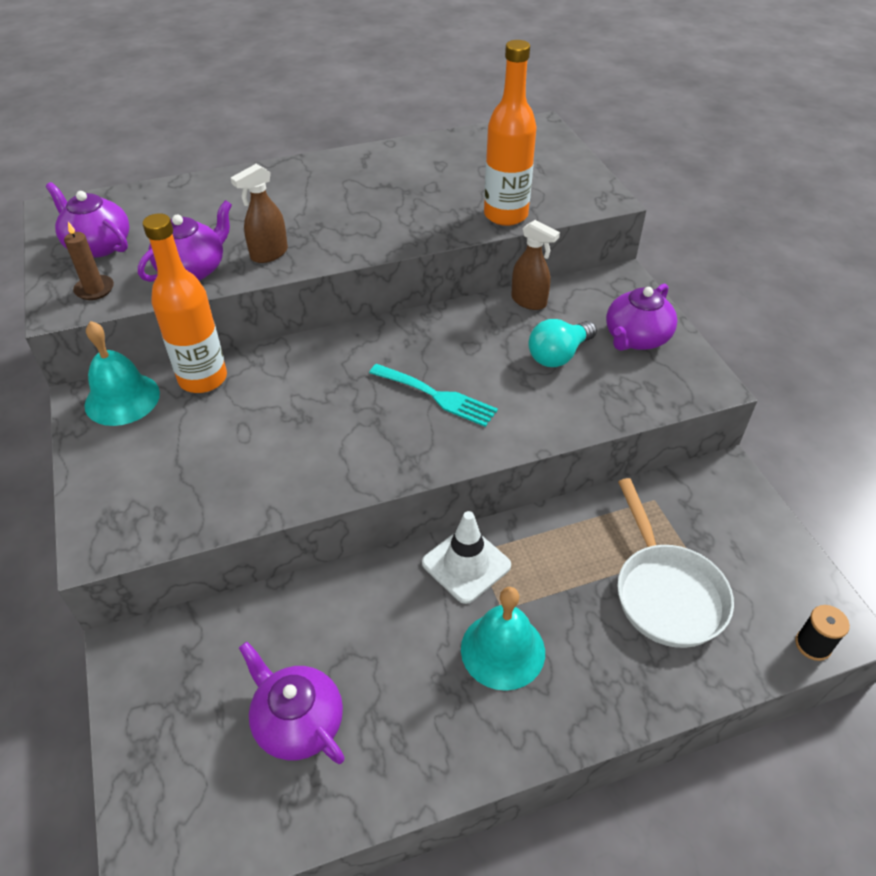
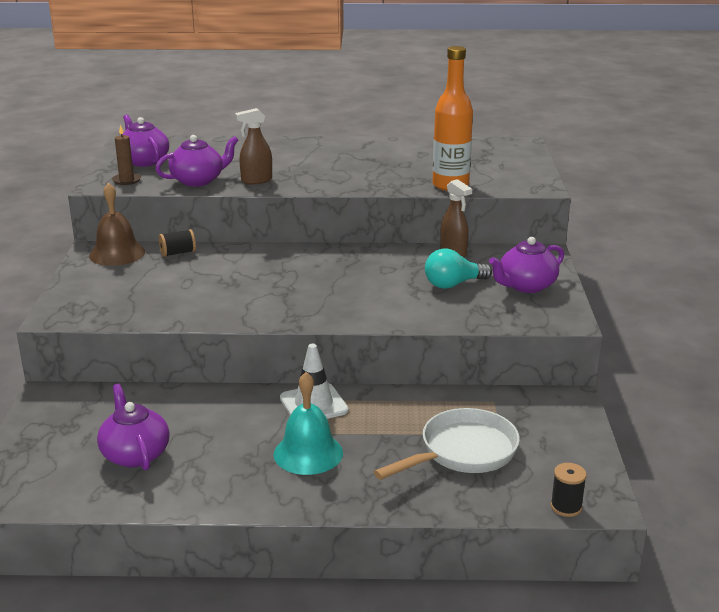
camera: 20 degrees right, 20 degrees down
(122, 399) = (117, 253): turquoise bell -> brown bell
(203, 379) = (178, 253): orange bottle -> black spool
(437, 396) = (340, 289): turquoise fork -> none
(666, 592) = (462, 452): white pan -> white pan turned 135 degrees counterclockwise

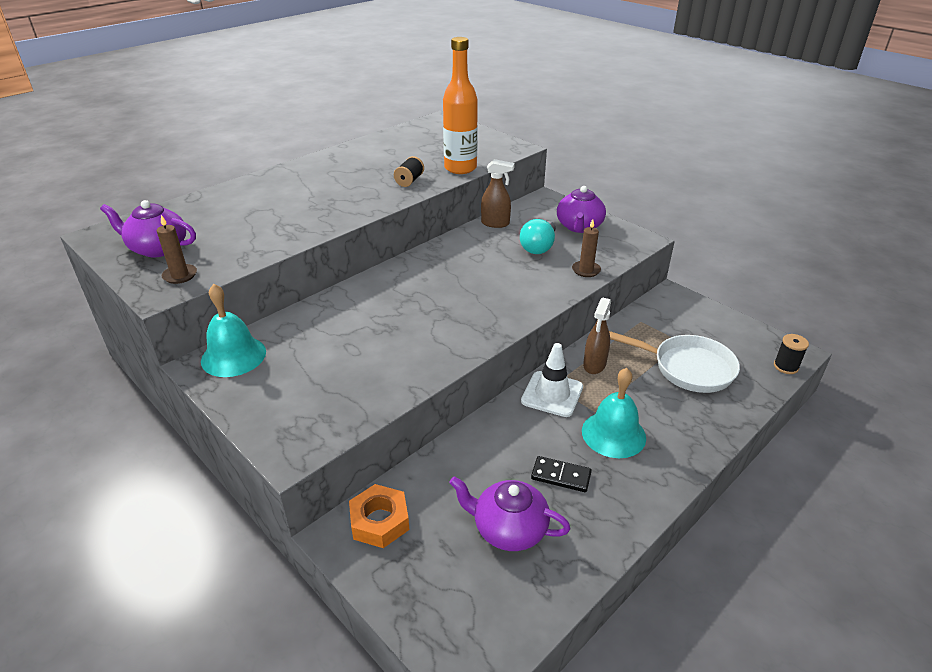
camera: 45 degrees left, 10 degrees up
(77, 402) = (379, 521): none -> orange nut
(117, 253) = (233, 356): brown bell -> turquoise bell
(178, 253) = (292, 326): black spool -> black spool (409, 181)
(198, 180) = (254, 245): purple teapot -> none
(221, 451) = (561, 476): none -> black domino
(256, 180) = (308, 224): brown spray bottle -> brown spray bottle (594, 365)
(458, 317) = (586, 270): none -> brown candle
(462, 452) = (686, 368): white pan -> white pan turned 105 degrees clockwise

